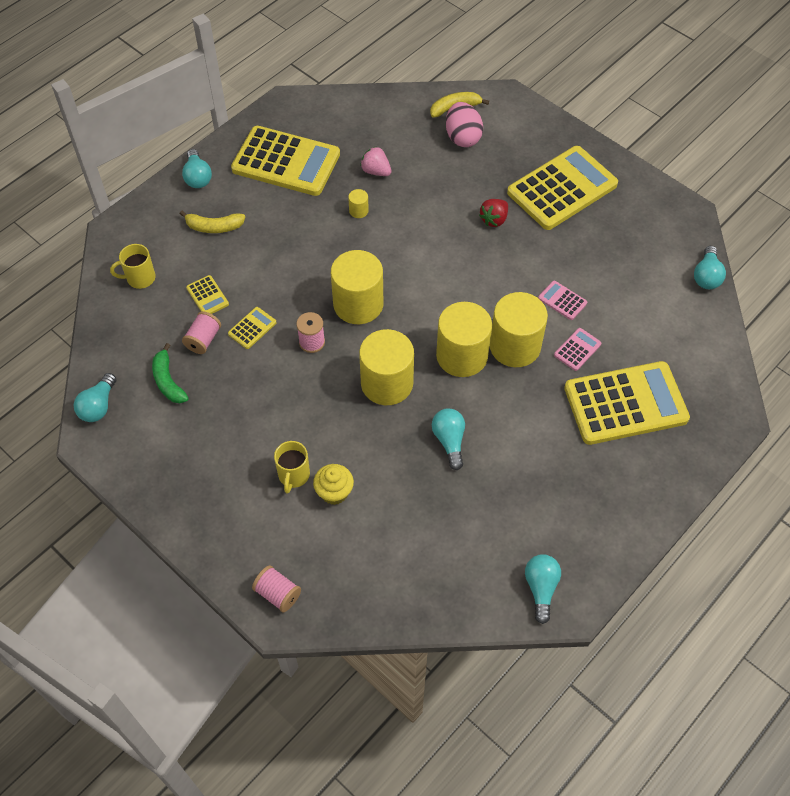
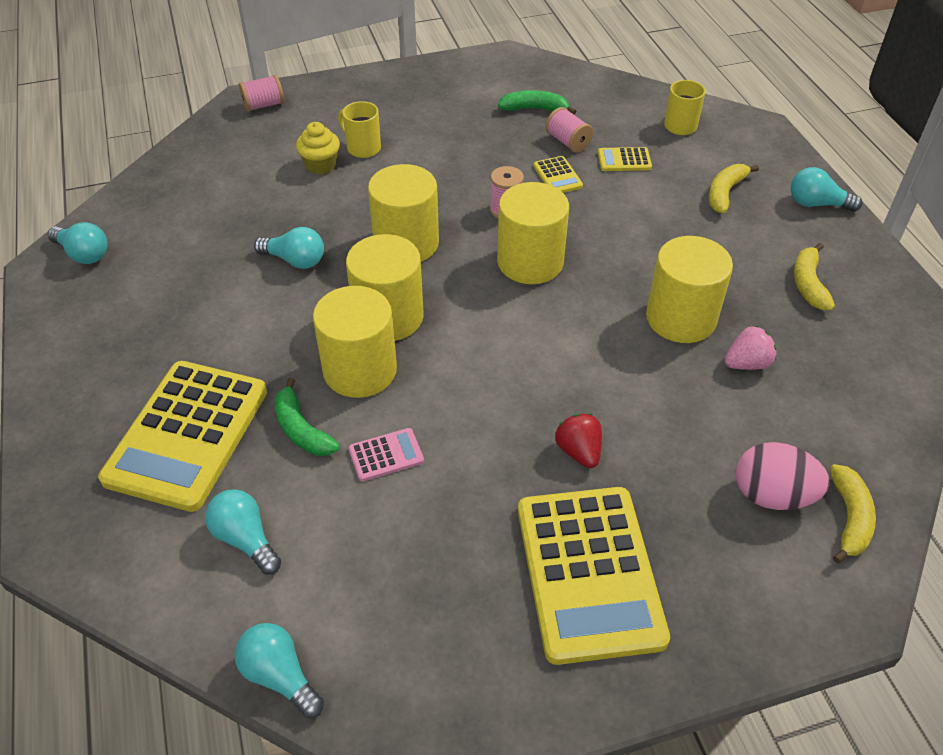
camera: 120 degrees right, 10 degrees down
(98, 406) = (539, 67): turquoise light bulb -> turquoise light bulb (245, 539)
(286, 162) = (808, 284): yellow calculator -> yellow banana
(358, 211) = (681, 318): yellow cylinder -> yellow cylinder, size x2.44
(577, 349) = (301, 429): pink calculator -> green banana

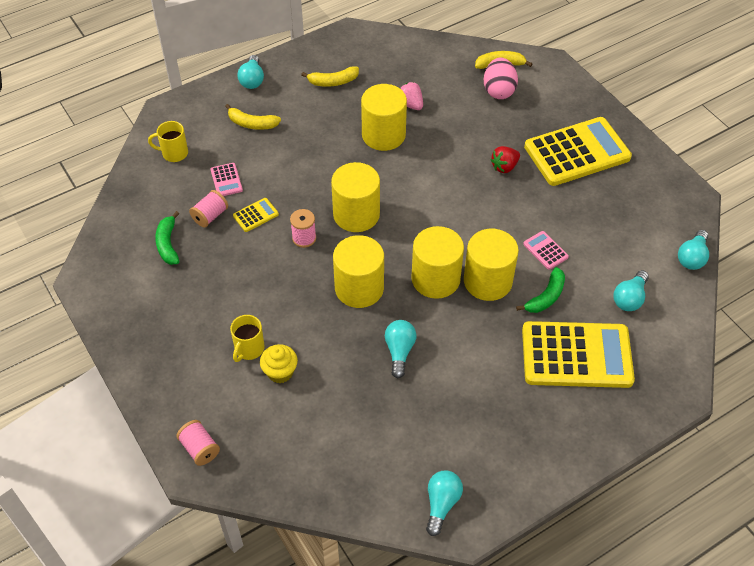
camera: 105 degrees left, 5 degrees up
(624, 160) = (226, 180): yellow calculator -> pink calculator

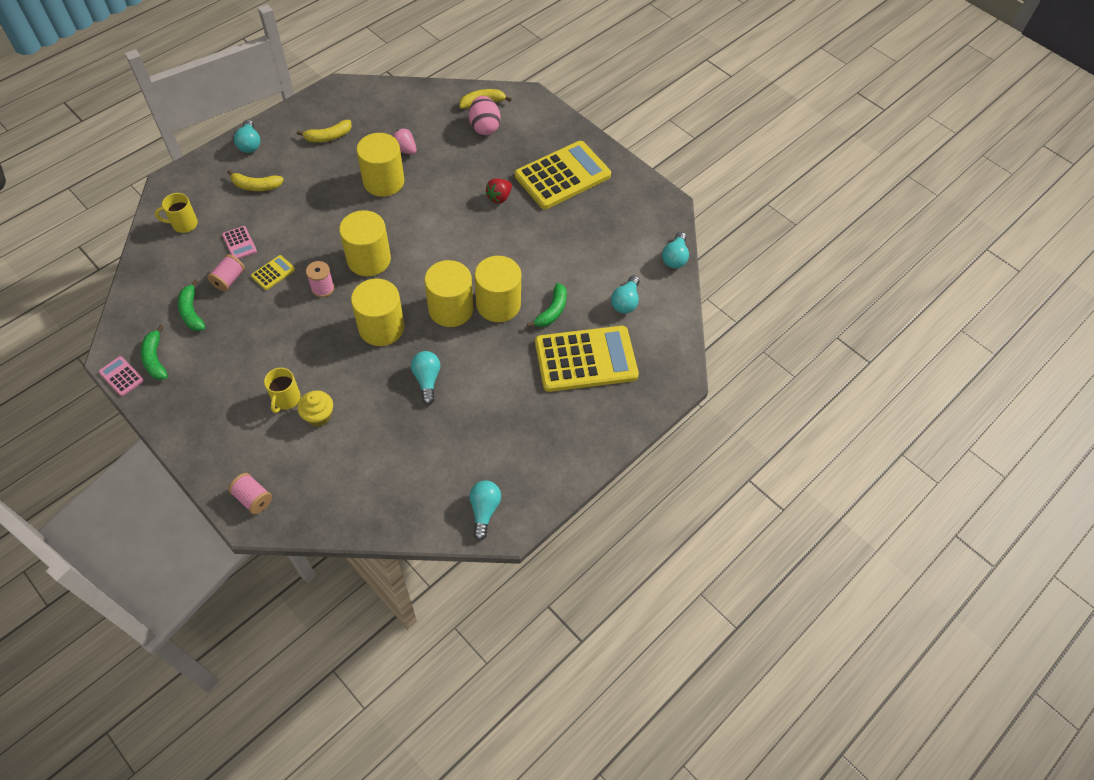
camera: 15 degrees left, 5 degrees up
(124, 287) = (155, 359): none -> green banana
(545, 250) = (546, 269): pink calculator -> pink calculator (121, 376)

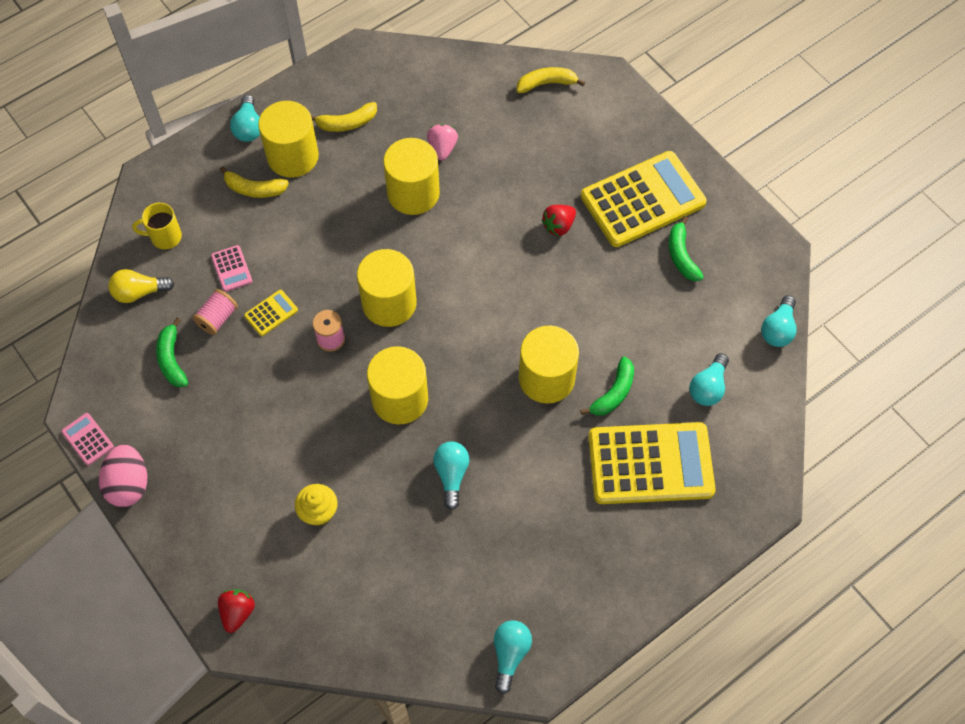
camera: 10 degrees right, 5 degrees up
(155, 359) = (128, 419): green banana -> green banana (681, 255)
(163, 265) = (139, 292): none -> yellow light bulb
(253, 498) = (237, 612): pink spool -> red strawberry
(286, 399) = (280, 486): yellow mug -> none
(404, 150) = (442, 148): pink strawberry -> pink strawberry turned 45 degrees clockwise
(451, 309) = (487, 380): yellow cylinder -> yellow cylinder (293, 156)
(484, 127) = (547, 121): pink egg -> pink egg (129, 484)

